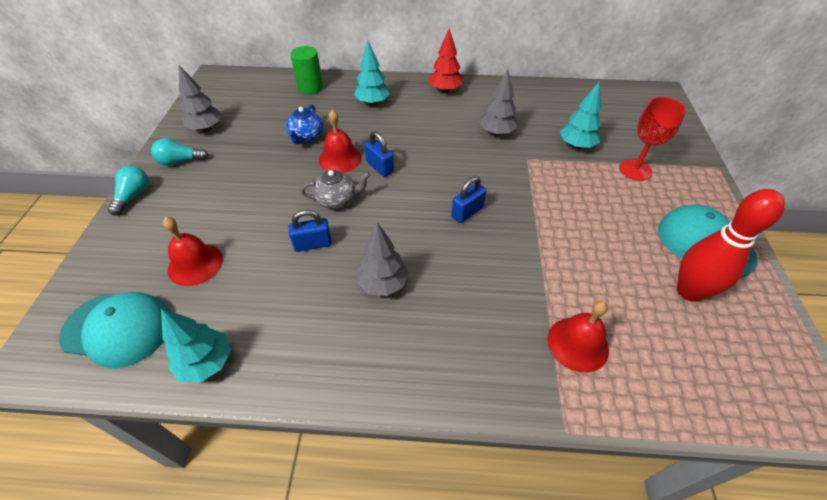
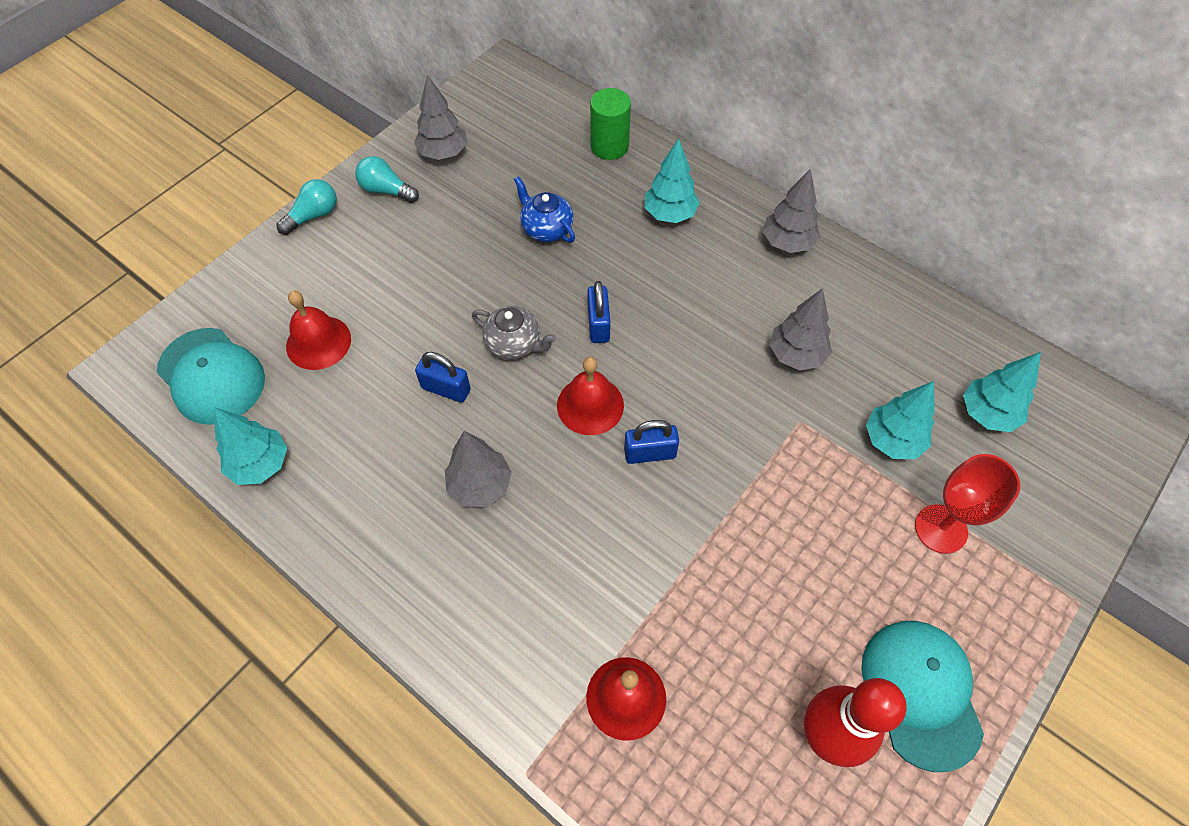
camera: 35 degrees right, 10 degrees up
(306, 137) = (546, 229): blue teapot -> blue teapot turned 90 degrees clockwise
(340, 158) = (561, 284): red bell -> red bell (590, 405)
(445, 90) = (787, 243): red tree -> grey tree
(603, 115) = (987, 414): none -> turquoise tree

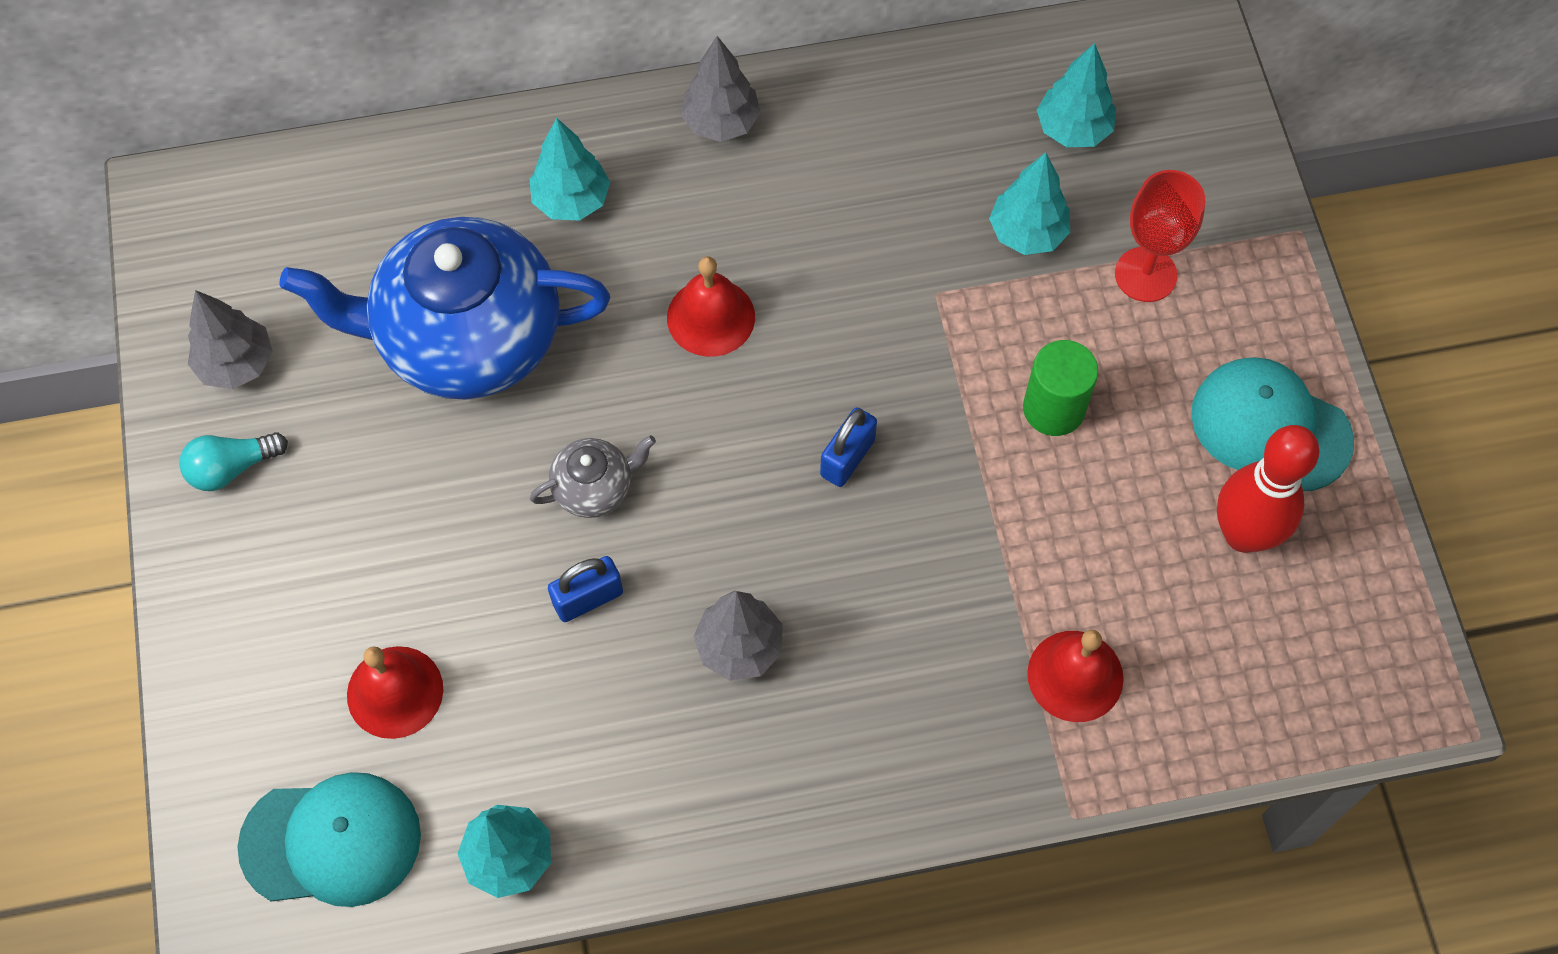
camera: 50 degrees left, 5 degrees up
(313, 216) = (189, 576): turquoise light bulb -> none
(546, 229) = (467, 339): blue teapot -> blue teapot, size x2.36
(590, 405) = (741, 470): red bell -> red bell (711, 317)
(598, 325) = (649, 386): blue padlock -> none
(609, 146) = (412, 182): green cylinder -> green cylinder (1053, 409)
(796, 355) = (861, 232): grey tree -> none

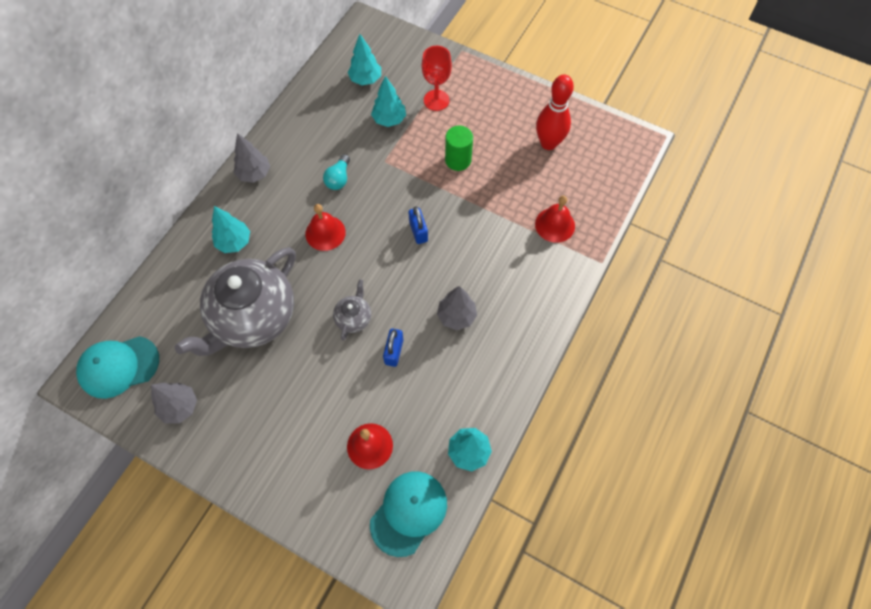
camera: 50 degrees left, 0 degrees up
(232, 468) = (222, 440): turquoise light bulb -> turquoise light bulb (338, 178)
(467, 339) = (253, 317): blue teapot -> grey teapot
(1270, 427) = (519, 109): turquoise cap -> turquoise cap (118, 366)

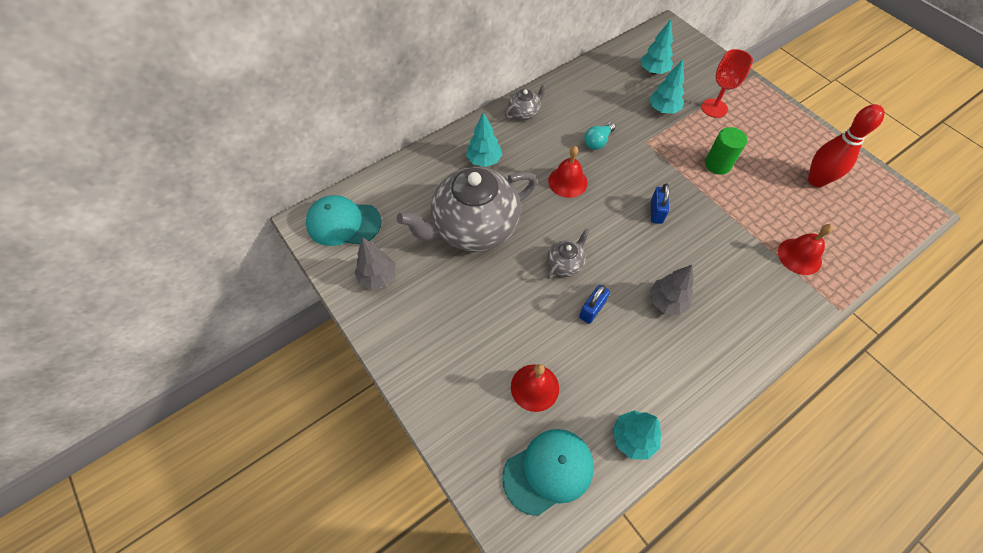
camera: 25 degrees right, 5 degrees down
(254, 174) = (524, 113): grey tree -> grey teapot

